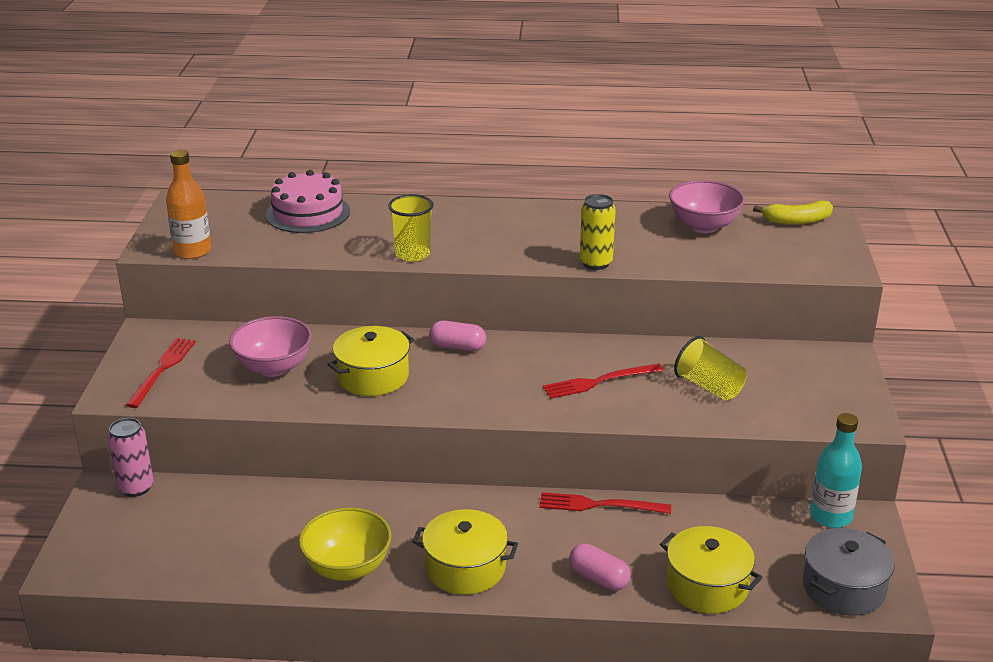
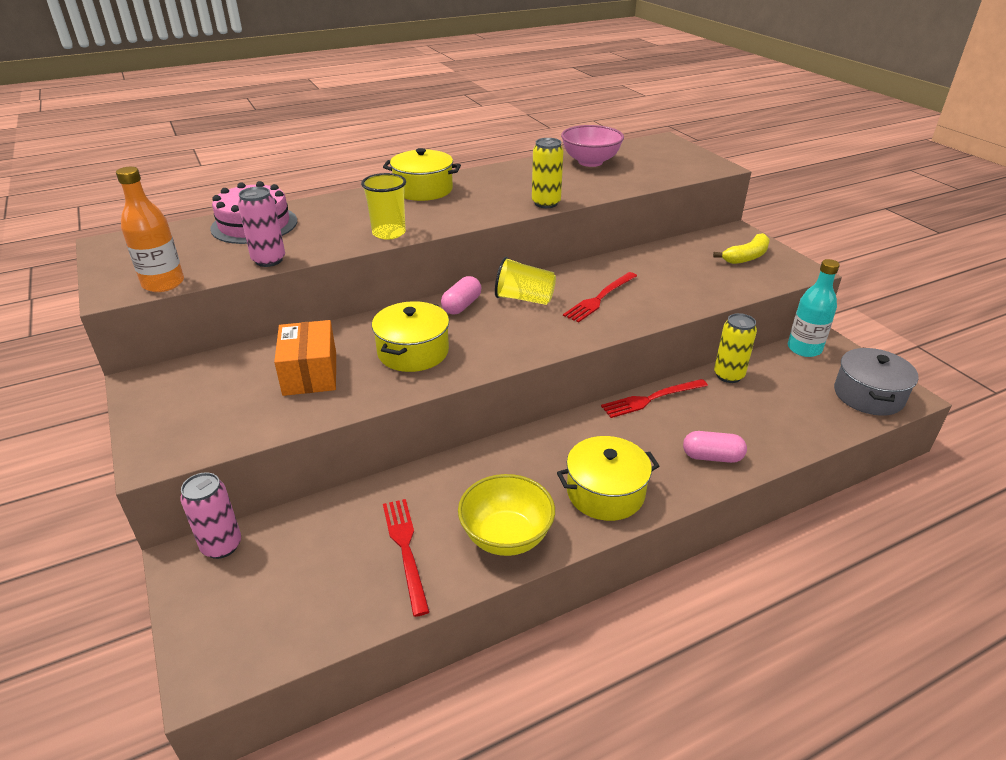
camera: 30 degrees left, 5 degrees up
(162, 370) = (192, 413): red fork -> red fork (406, 550)
(273, 367) = (310, 373): pink bowl -> orange box
(288, 253) = (269, 260): none -> pink can
(457, 347) = (461, 305): pink capsule -> pink capsule turned 45 degrees counterclockwise
(707, 512) = (728, 375): none -> yellow can
(707, 586) = (788, 430): yellow pot -> yellow pot (423, 190)
(709, 387) = (679, 278): yellow cup -> yellow cup (524, 299)
(797, 221) = (646, 146): yellow banana -> yellow banana (746, 257)

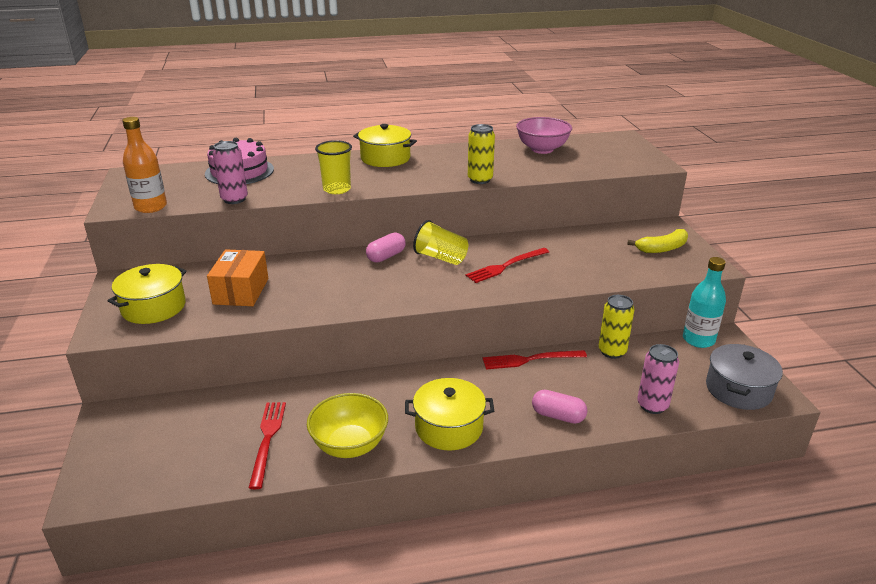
camera: 15 degrees right, 5 degrees down
(222, 546) = (137, 410): pink can -> pink can (652, 405)
(413, 352) = (327, 287): yellow pot -> yellow pot (153, 307)

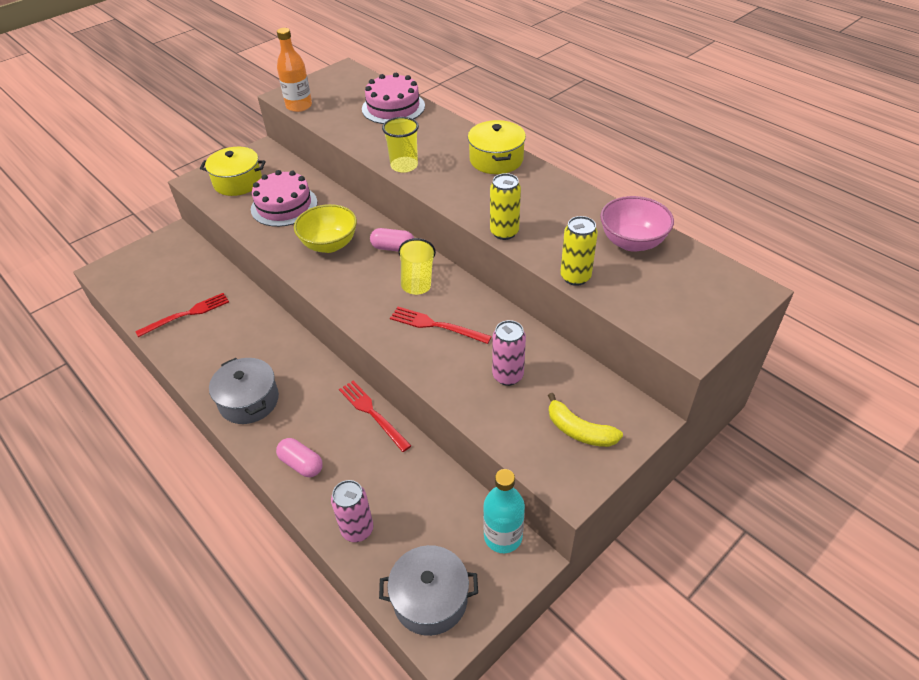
camera: 60 degrees right, 15 degrees up
(234, 199) = (341, 131): pink can -> pink can (508, 376)
(241, 291) = (284, 206): orange box -> pink cake
(350, 445) = (200, 357): yellow bowl -> yellow bowl (329, 244)
(449, 427) = (249, 401): yellow pot -> grey pot
(558, 416) = (301, 464): pink capsule -> pink capsule turned 45 degrees counterclockwise
(612, 351) = (427, 469): yellow can -> yellow can (575, 277)

